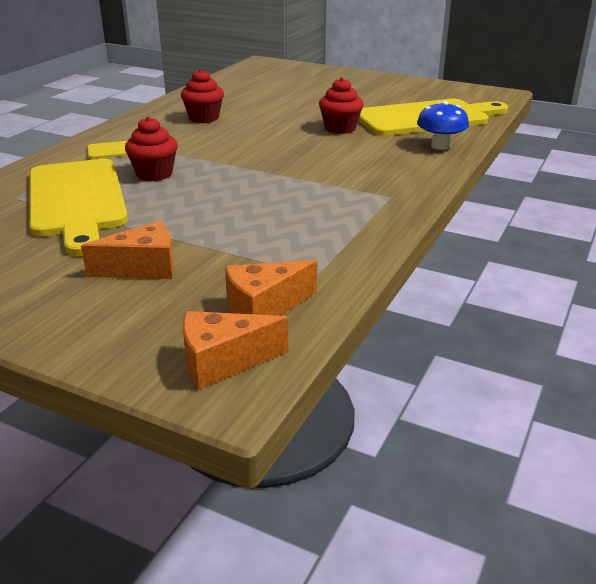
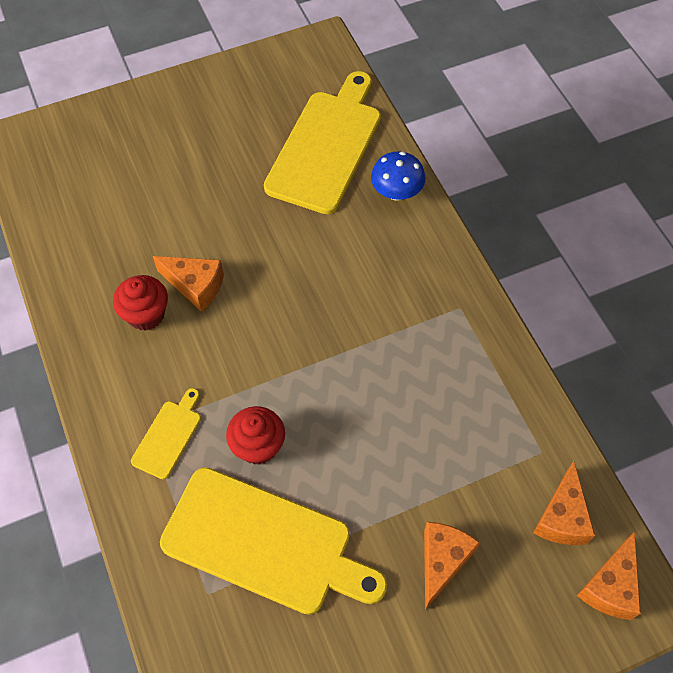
camera: 50 degrees left, 30 degrees up
(247, 122) = (195, 286): none -> orange cheese
(340, 128) = (287, 228): red cupcake -> none

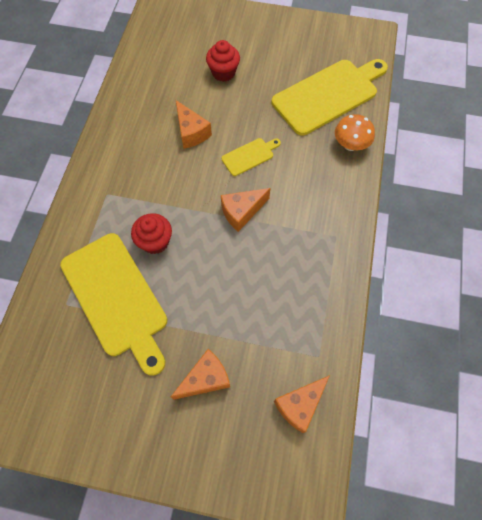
camera: 35 degrees right, 5 degrees up
(146, 314) = (153, 132): red cupcake -> red cupcake (223, 73)
(169, 436) = (113, 205): yellow cutting board -> yellow cutting board (249, 156)
(396, 192) = (350, 145): blue mushroom -> orange mushroom
(610, 586) = (297, 469): orange cheese -> orange cheese (242, 212)

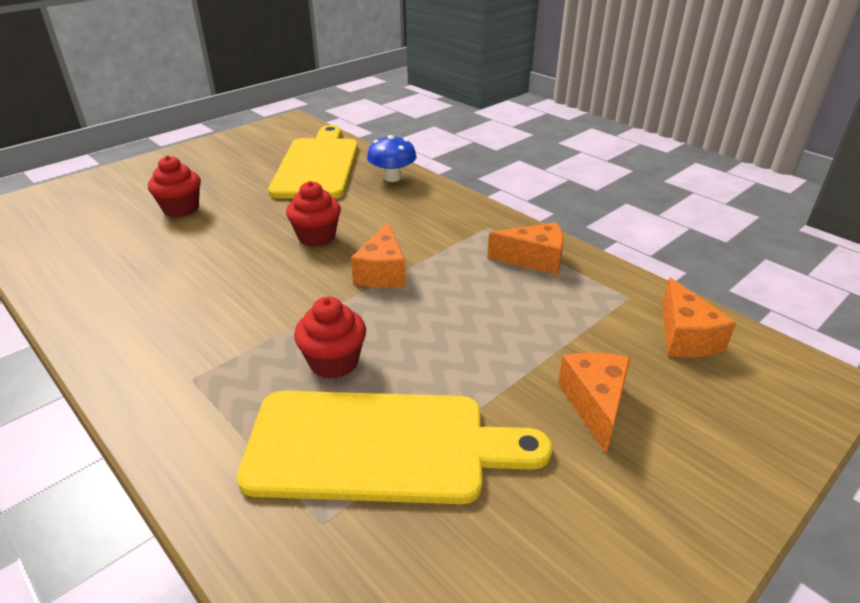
camera: 55 degrees left, 30 degrees down
(191, 132) = (219, 263): orange cheese -> orange cheese (534, 260)
(249, 156) = (316, 237): yellow cutting board -> red cupcake
(350, 145) = (392, 177): orange mushroom -> blue mushroom

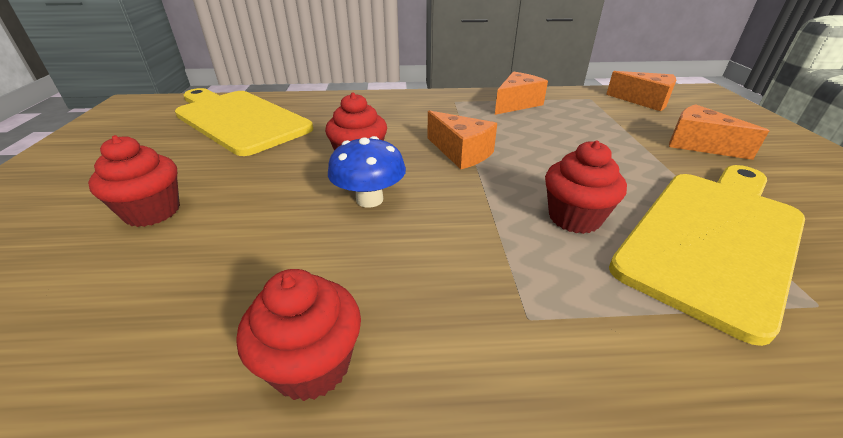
camera: 50 degrees left, 0 degrees up
(103, 322) = (312, 365): none -> red cupcake
(392, 177) = (325, 103): blue mushroom -> blue mushroom (369, 199)

